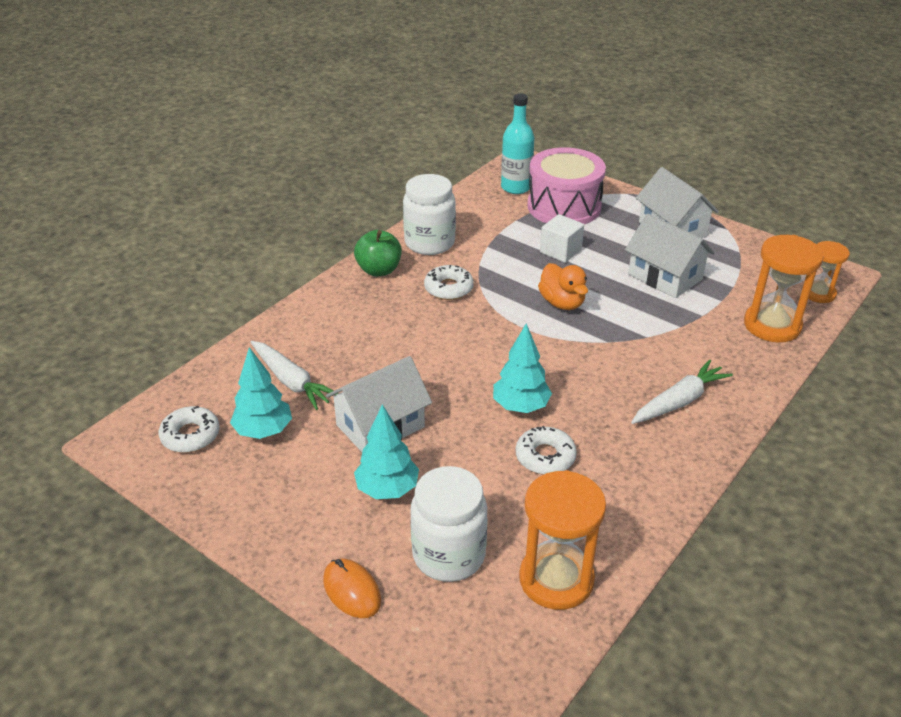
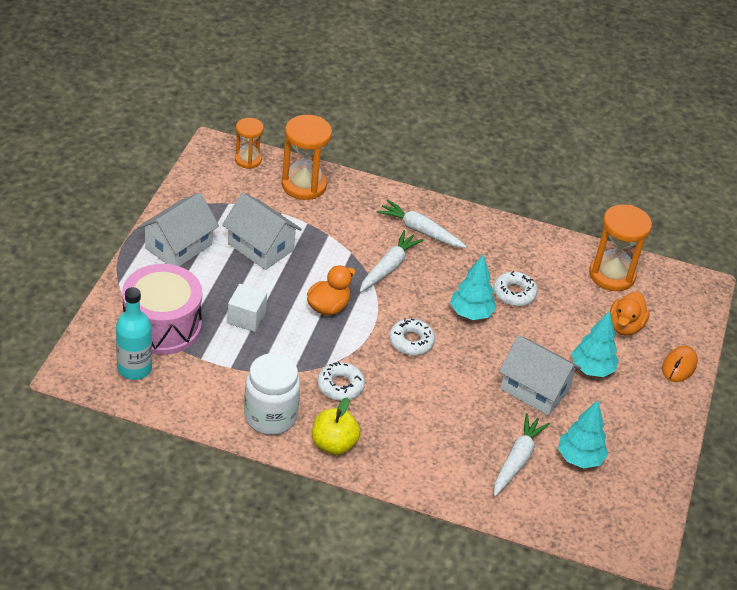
camera: 115 degrees left, 5 degrees up
(190, 435) = (610, 504): white donut -> white donut (411, 341)
(379, 270) = (333, 444): green apple -> yellow apple
(449, 555) = (625, 326): white jar -> orange duck
(616, 359) = (388, 267): none -> white carrot
(665, 277) = (261, 247): white house -> white house turned 75 degrees counterclockwise

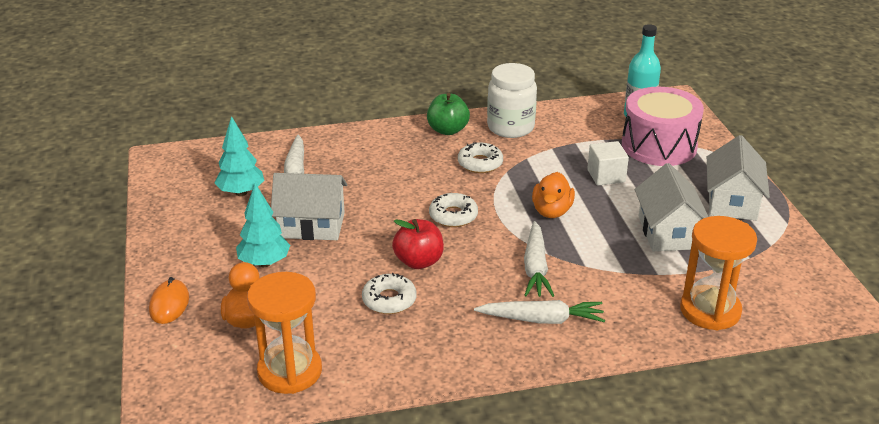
camera: 155 degrees right, 10 degrees down
(248, 160) = (797, 310): orange hourglass -> none
(261, 247) = (668, 232): white house -> white house turned 75 degrees clockwise
(333, 444) = (447, 130): yellow apple -> green apple
(471, 313) = (418, 261): turquoise tree -> red apple

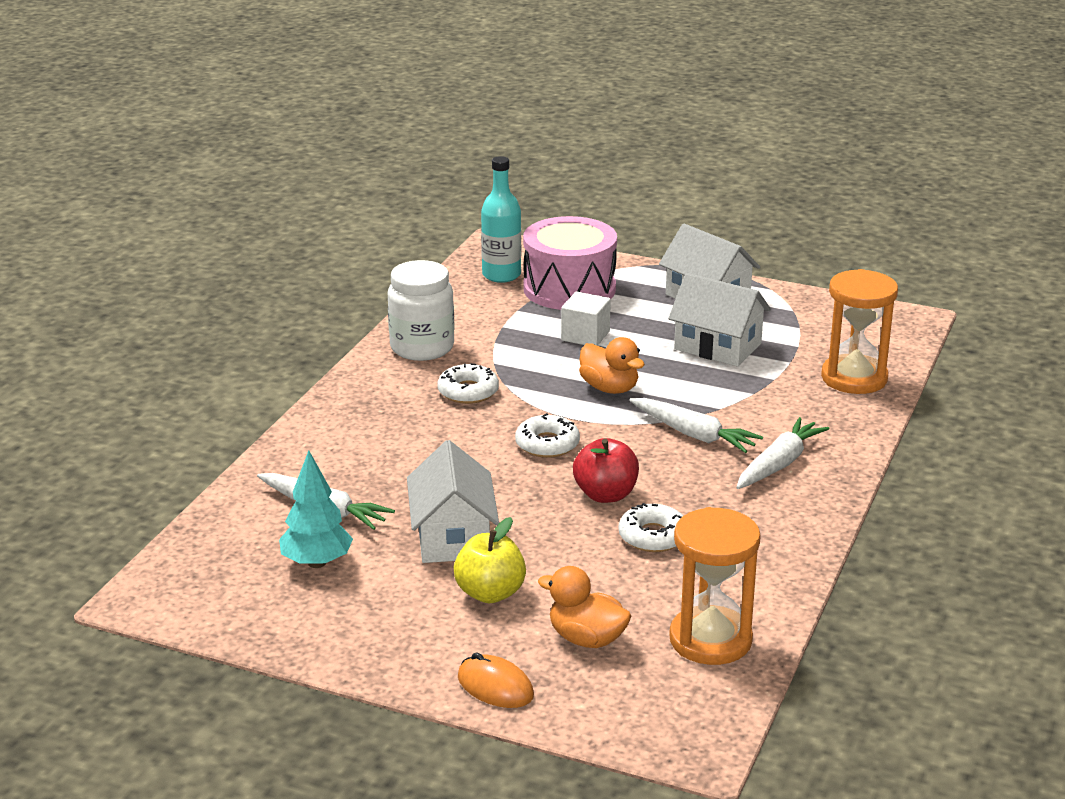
camera: 55 degrees left, 5 degrees down
(264, 263) = (490, 593): turquoise tree -> yellow apple
(311, 225) = (453, 537): white house -> white house turned 45 degrees counterclockwise
(447, 130) = (373, 384): green apple -> none

